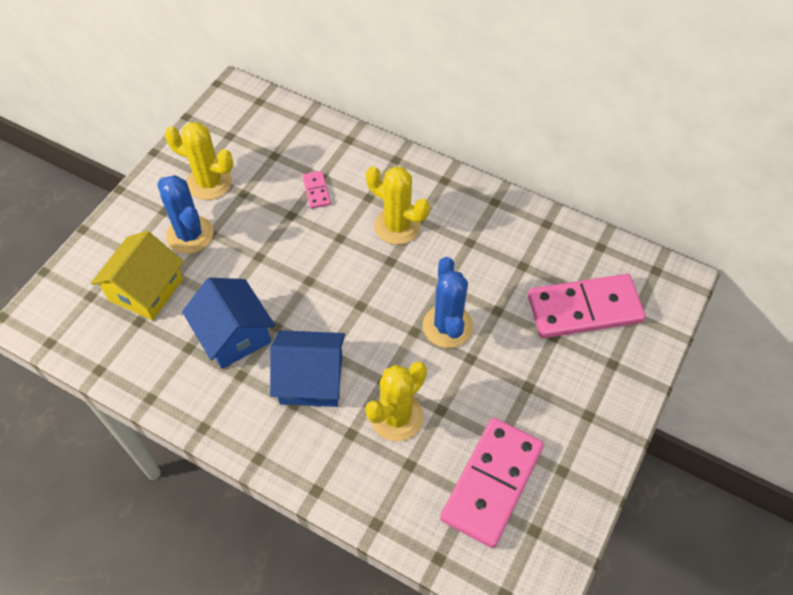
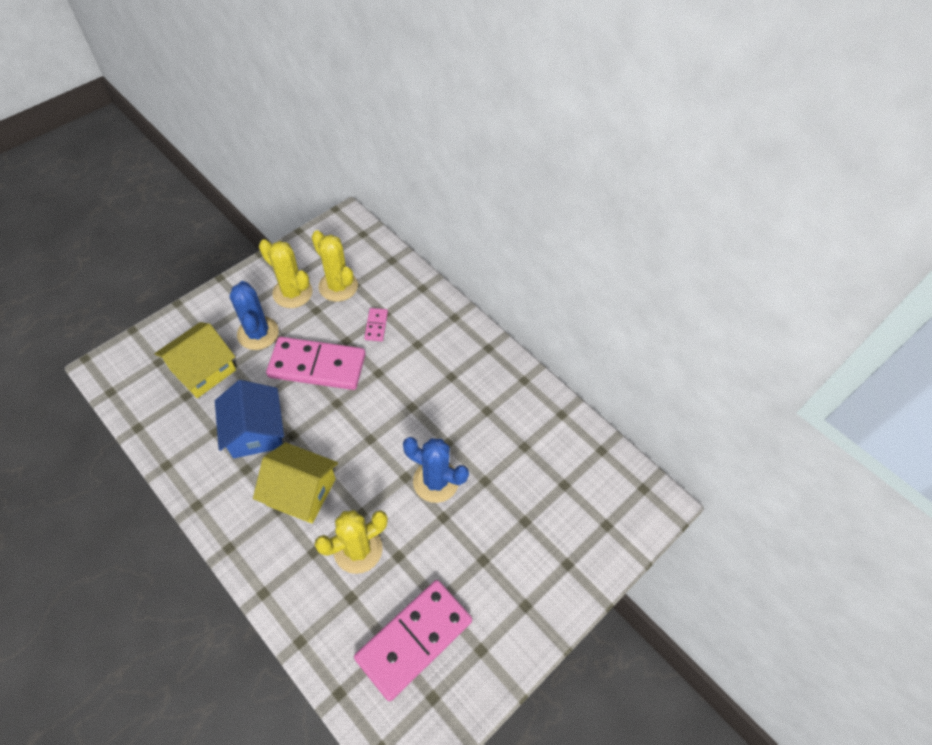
camera: 15 degrees right, 0 degrees up
(311, 379) = (301, 492): blue house -> yellow house
(397, 226) = (430, 377): yellow cactus -> yellow cactus (338, 286)
(447, 326) = (436, 481): blue cactus -> blue cactus turned 75 degrees counterclockwise
(584, 309) = (563, 504): pink domino -> pink domino (317, 366)

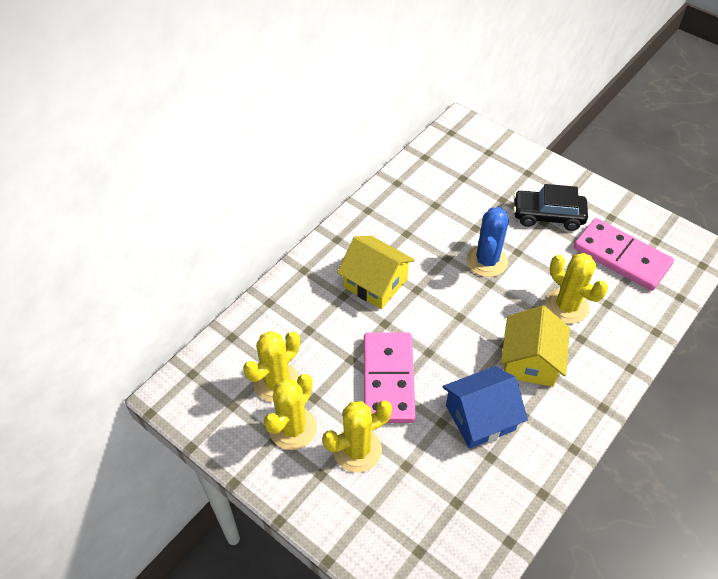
camera: 95 degrees left, 5 degrees down
(203, 370) = (419, 494): yellow house -> yellow house (375, 283)
(258, 333) = (357, 450): blue cactus -> yellow cactus
(376, 325) = (326, 335): pink domino -> none
(492, 567) = (547, 216): none -> black car

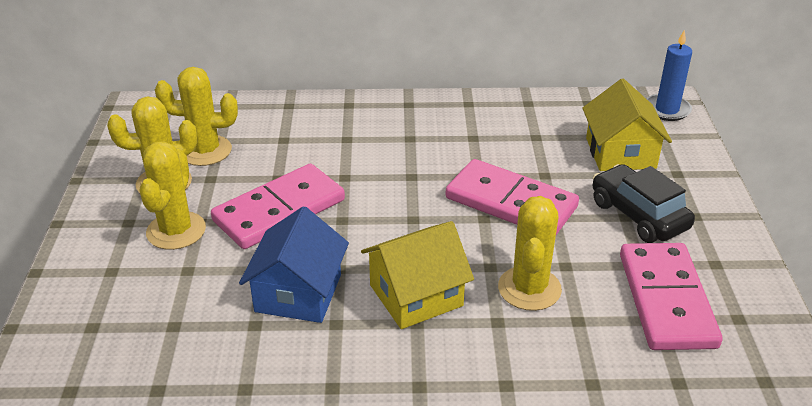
camera: 50 degrees right, 15 degrees down
(357, 450) = (176, 231): yellow cactus -> yellow cactus turned 75 degrees clockwise
(375, 283) = (386, 149): yellow house -> yellow house (620, 153)
(467, 131) = (667, 110): none -> blue candle
(480, 417) = (298, 293): blue house -> blue house turned 75 degrees clockwise
(487, 261) = (511, 202): blue cactus -> pink domino

